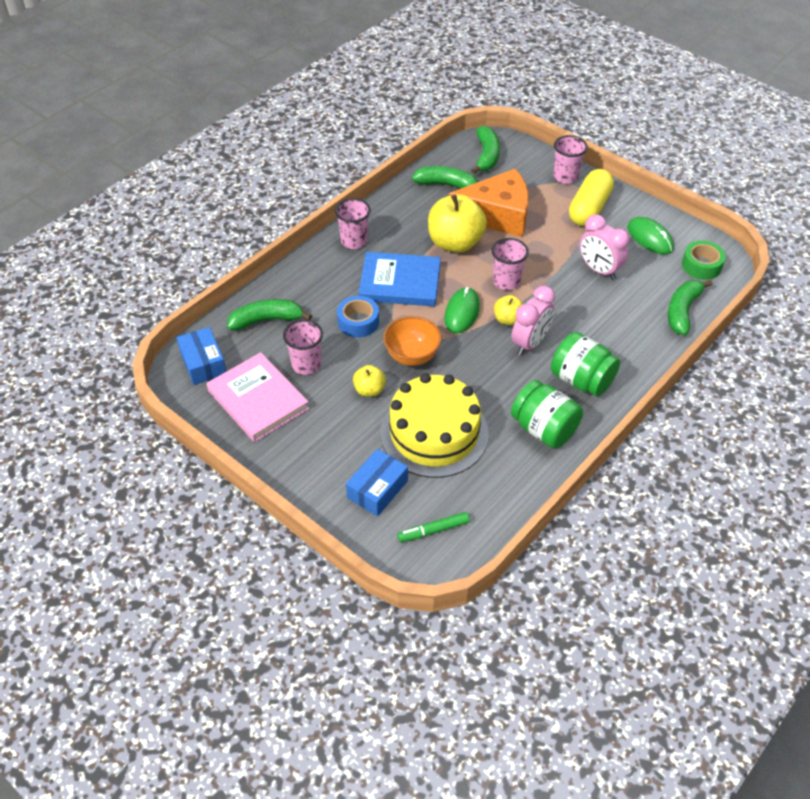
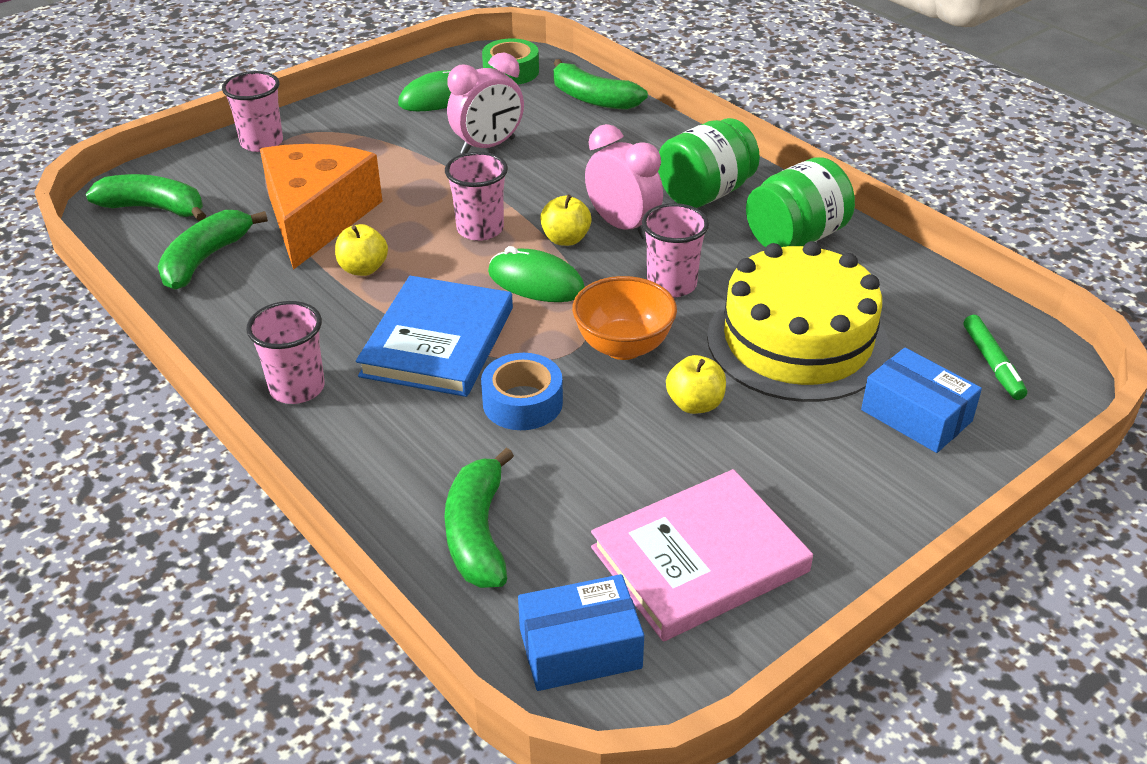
camera: 80 degrees left, 10 degrees down
(306, 364) = (617, 481): pink cup -> pink cup (671, 285)
(455, 243) = (363, 269): yellow apple -> yellow apple, size x0.49
(589, 208) = (349, 134): yellow capsule -> none

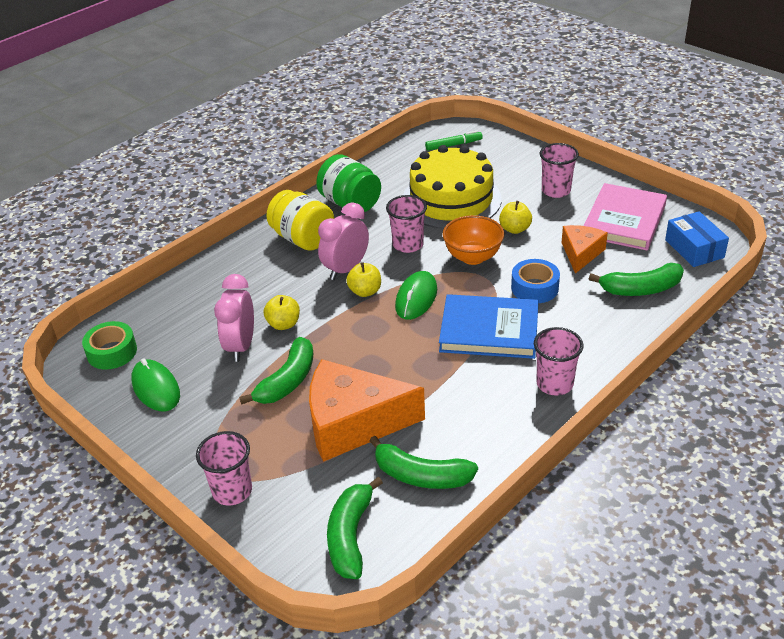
camera: 95 degrees left, 0 degrees up
(363, 269) = (417, 381): yellow apple -> yellow apple (283, 324)
(480, 229) = (358, 332): pink cup -> pink cup (556, 191)
(488, 146) = (241, 346): pink clock -> pink clock turned 135 degrees counterclockwise
(593, 99) = (166, 301): green banana -> green banana (287, 381)
(603, 475) = (581, 253): none -> orange cheese
(699, 559) = (624, 220): pink book -> pink book turned 60 degrees clockwise
(705, 193) = (303, 239): green jar -> yellow jar
(916, 415) = (500, 165): blue box -> none

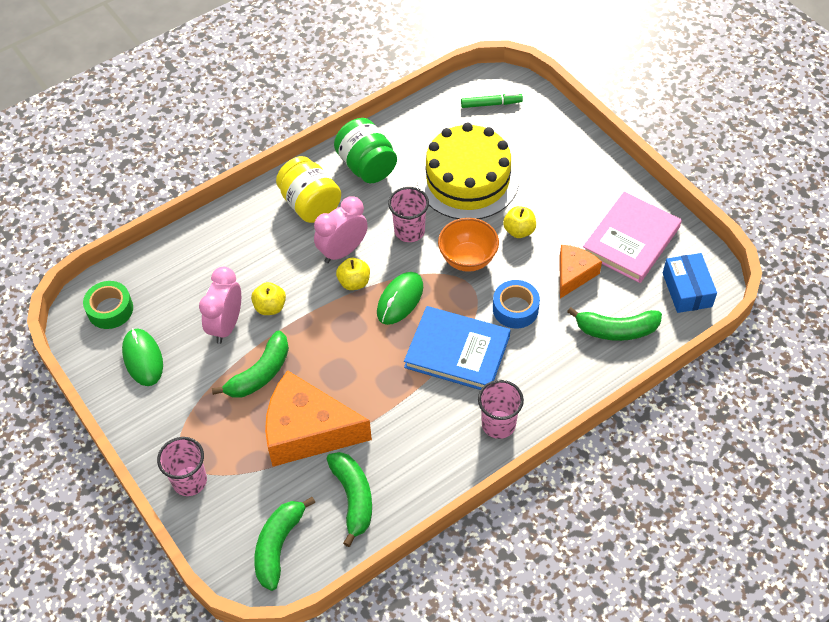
camera: 10 degrees right, 15 degrees up
(421, 475) = (353, 498): green banana -> green banana turned 135 degrees counterclockwise
(556, 191) = (576, 187): pink cup -> none

